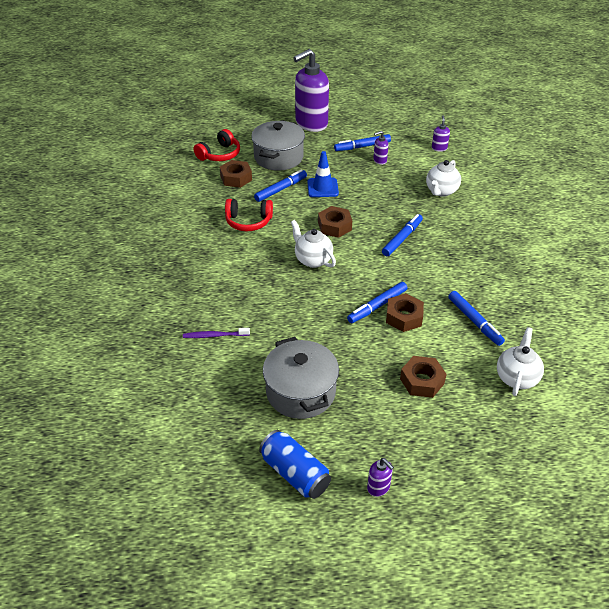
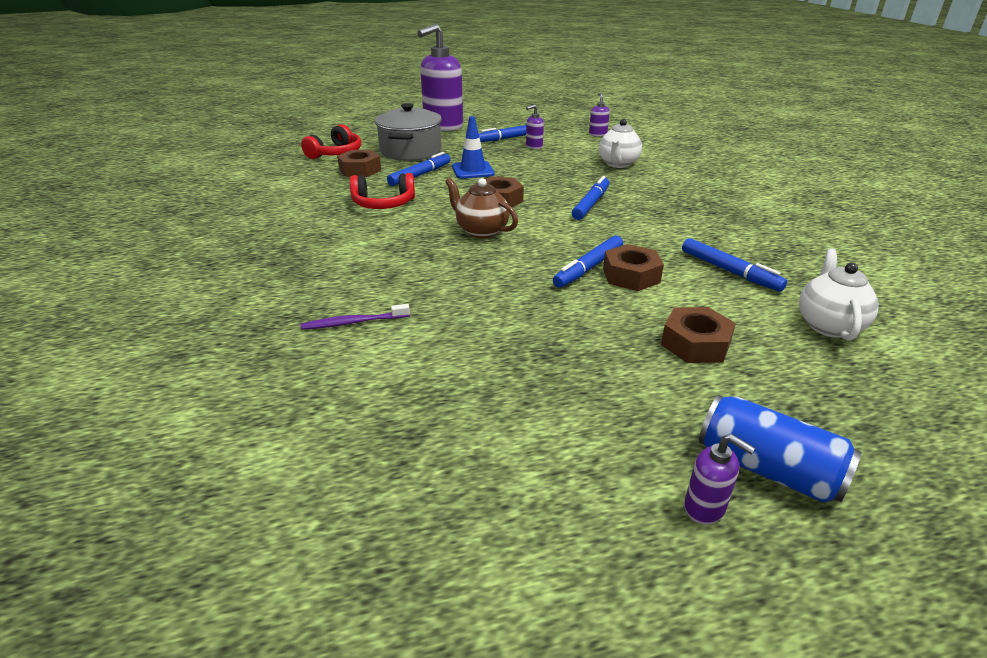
camera: 10 degrees left, 10 degrees down
(295, 473) = (541, 505): blue can -> blue can (767, 468)
(301, 392) = (511, 378): grey pot -> none
(313, 260) = (481, 231): white teapot -> brown teapot

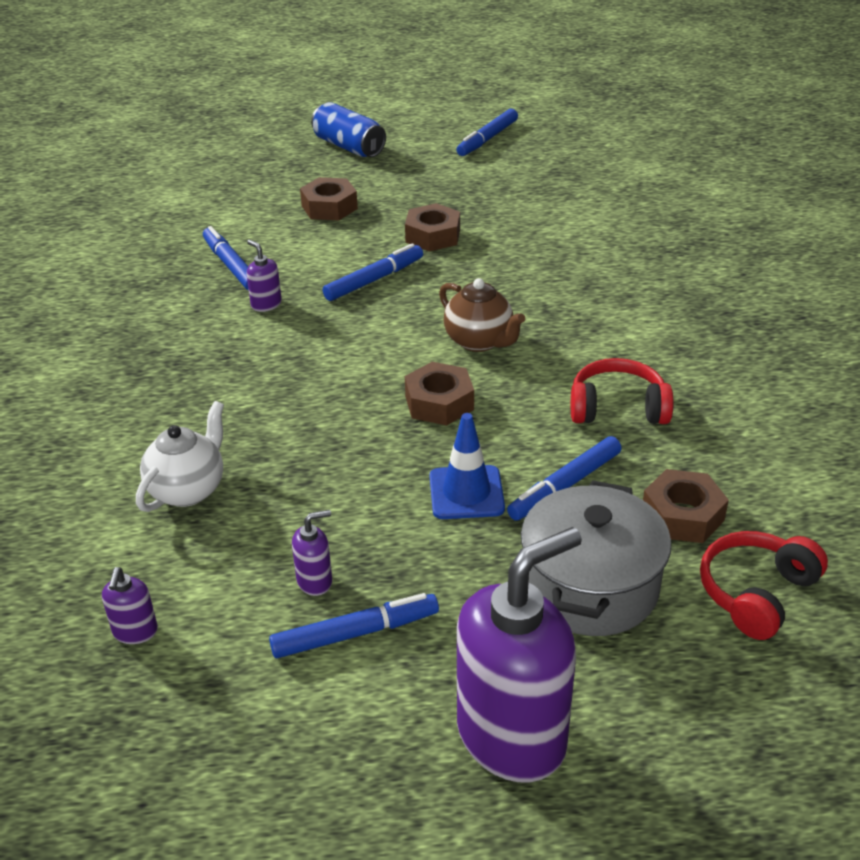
camera: 170 degrees left, 5 degrees up
(353, 322) = (615, 242): purple toothbrush -> none
(591, 204) = (308, 382): blue marker -> blue marker (487, 139)
(631, 275) = (336, 268): brown nut -> brown nut (433, 236)
(705, 508) = (398, 137): purple soap dispenser -> purple soap dispenser (266, 304)
(828, 325) = (205, 213): white teapot -> none

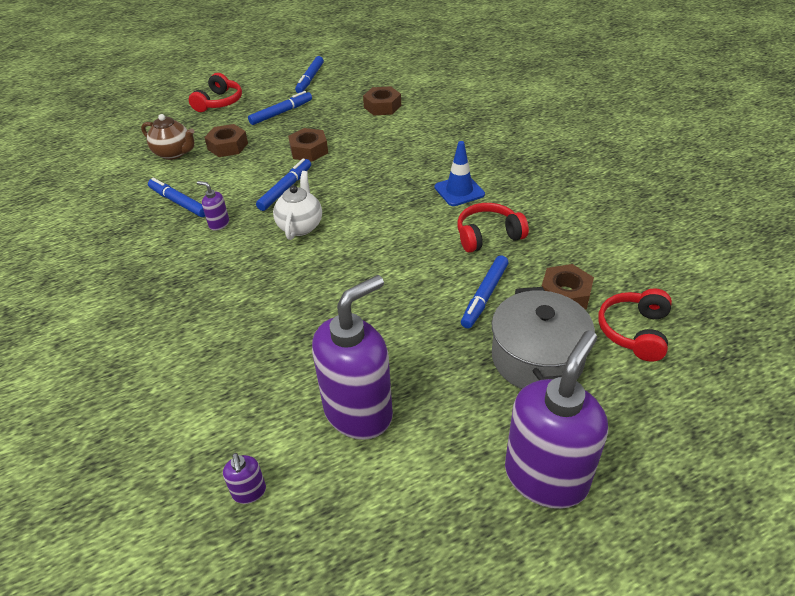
camera: 20 degrees left, 5 degrees up
(188, 490) = (232, 373): white teapot -> white teapot (300, 226)
(315, 581) = (359, 411): purple soap dispenser -> purple soap dispenser, size x2.46
(349, 147) = (219, 102): blue can -> red headphones
(355, 633) = (406, 440): blue marker -> blue marker (281, 113)
(439, 403) = (374, 262): brown nut -> brown nut (382, 106)
(466, 493) = (425, 318): blue traffic cone -> blue traffic cone (459, 191)
(479, 341) = (378, 214): brown teapot -> brown teapot (174, 153)

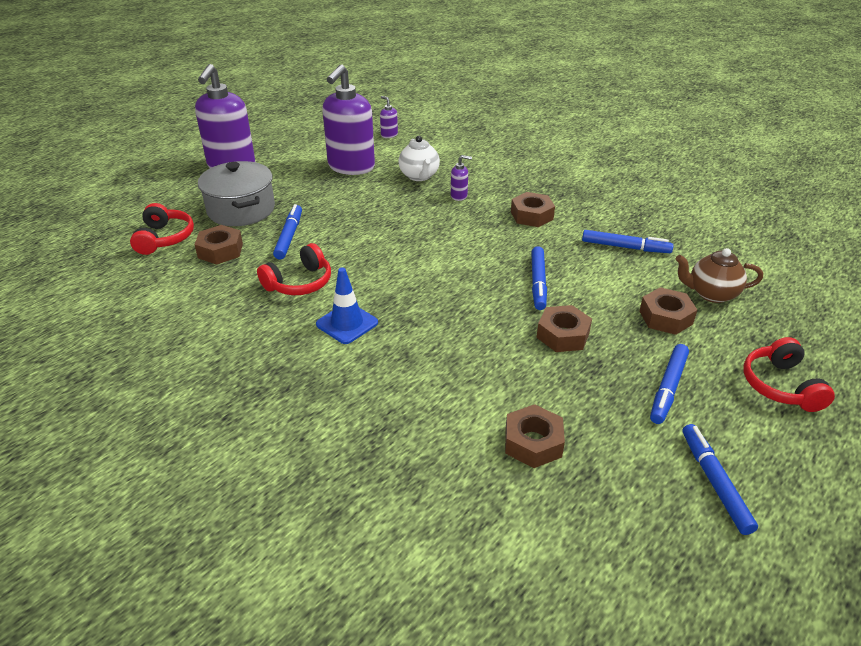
camera: 155 degrees right, 5 degrees down
(215, 258) = (531, 215): none -> brown nut
(219, 224) = (562, 238): purple soap dispenser -> purple soap dispenser (459, 196)
(300, 226) = (486, 252): white teapot -> white teapot (419, 176)

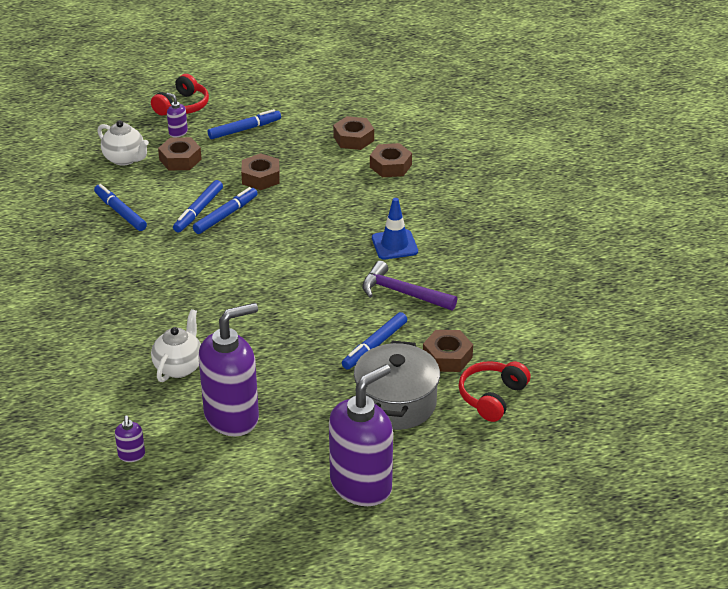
camera: 145 degrees left, 0 degrees up
(299, 283) = (402, 293): red headphones -> purple hammer
(459, 196) = (175, 322): purple soap dispenser -> purple soap dispenser (178, 132)
(531, 215) = (144, 271): brown nut -> brown nut (390, 166)
(711, 294) = (125, 159): brown teapot -> white teapot
(714, 482) = (287, 92): blue marker -> blue marker (198, 211)

